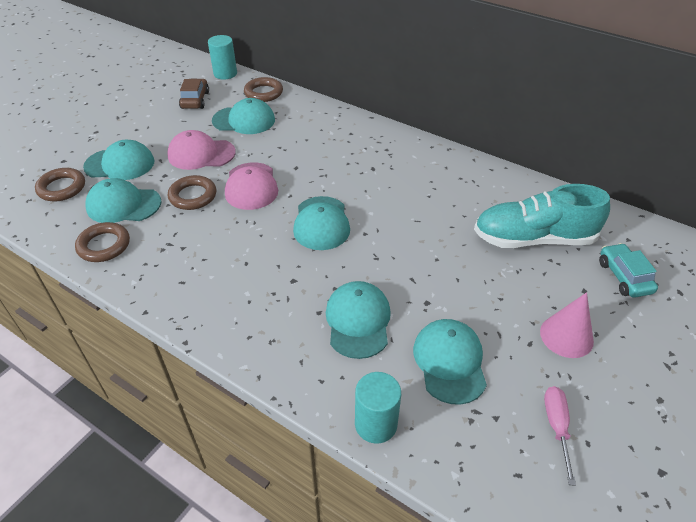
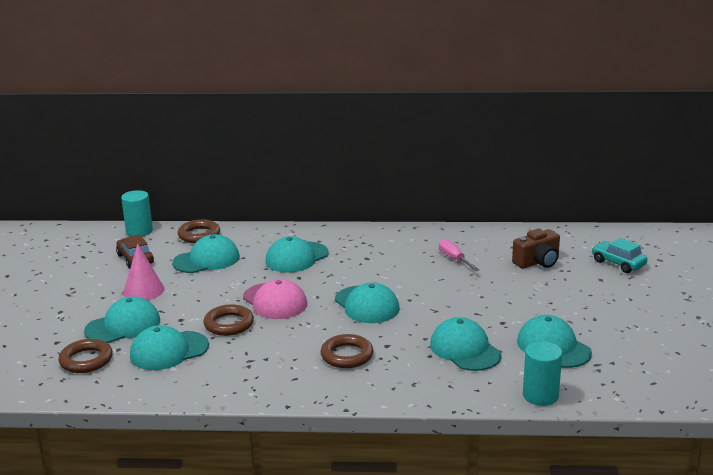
camera: 30 degrees left, 20 degrees down
(104, 245) = (189, 382): brown ring -> brown ring (347, 355)
(201, 154) = (197, 295): pink cap -> none
(315, 145) = (296, 257): none -> turquoise cap
(533, 239) = (537, 262): turquoise shoe -> brown camera
(556, 427) = (652, 352): pink screwdriver -> pink screwdriver (454, 259)
(566, 336) = (613, 306): pink cone -> pink cone (143, 290)

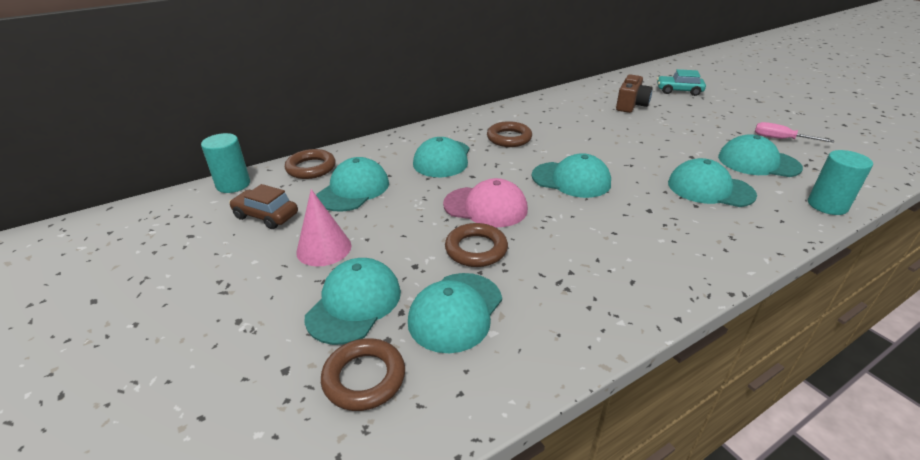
camera: 35 degrees left, 10 degrees up
(347, 355) = (635, 234): brown ring -> brown ring (509, 138)
(454, 259) = (572, 120): pink screwdriver -> pink screwdriver (780, 139)

